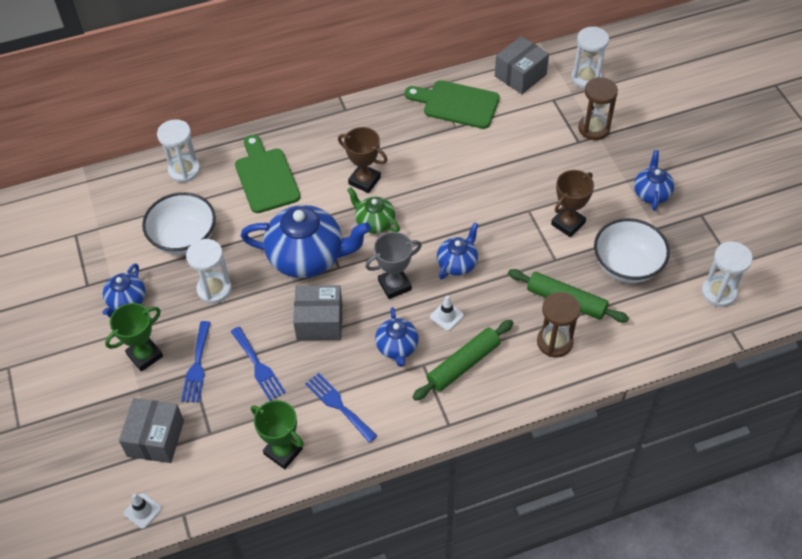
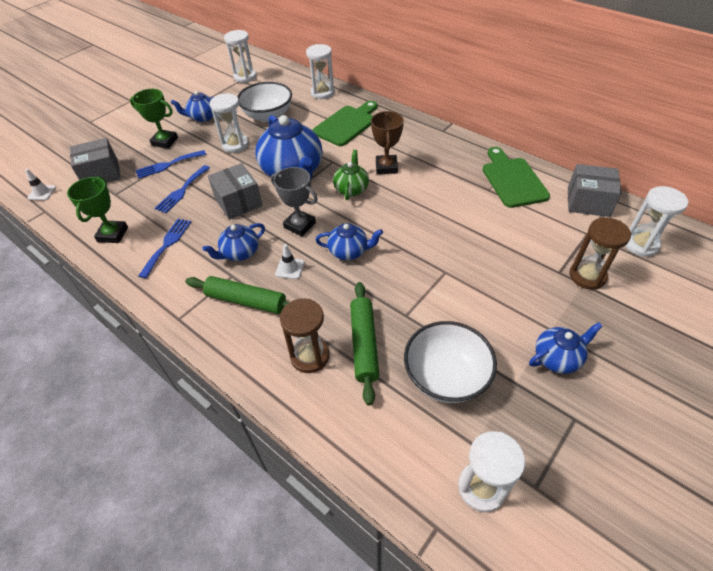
camera: 60 degrees right, 5 degrees down
(73, 228) = (245, 77): none -> white hourglass
(568, 223) = (455, 306): brown trophy -> none

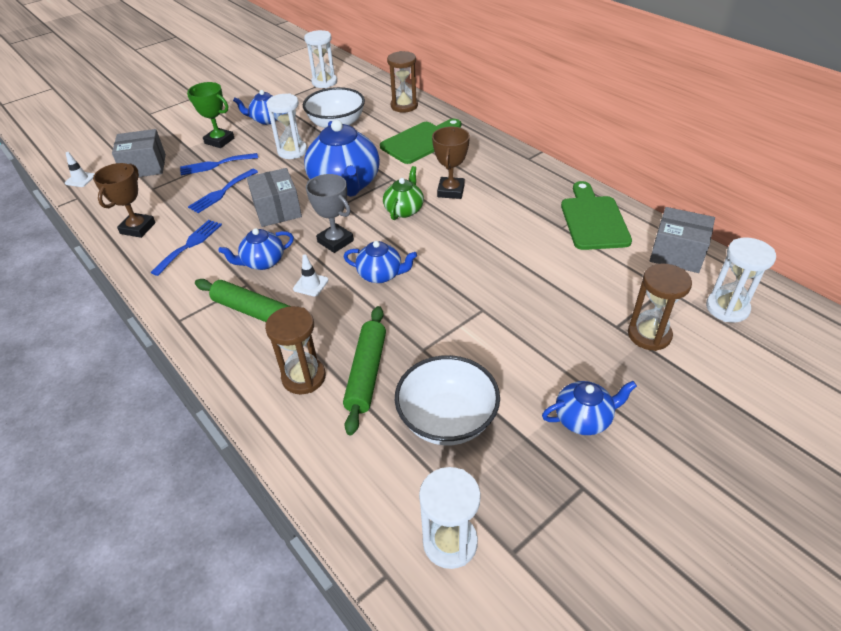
camera: 10 degrees right, 5 degrees down
(113, 234) = (138, 228): green trophy -> brown trophy
(322, 93) = (404, 106): white hourglass -> brown hourglass

